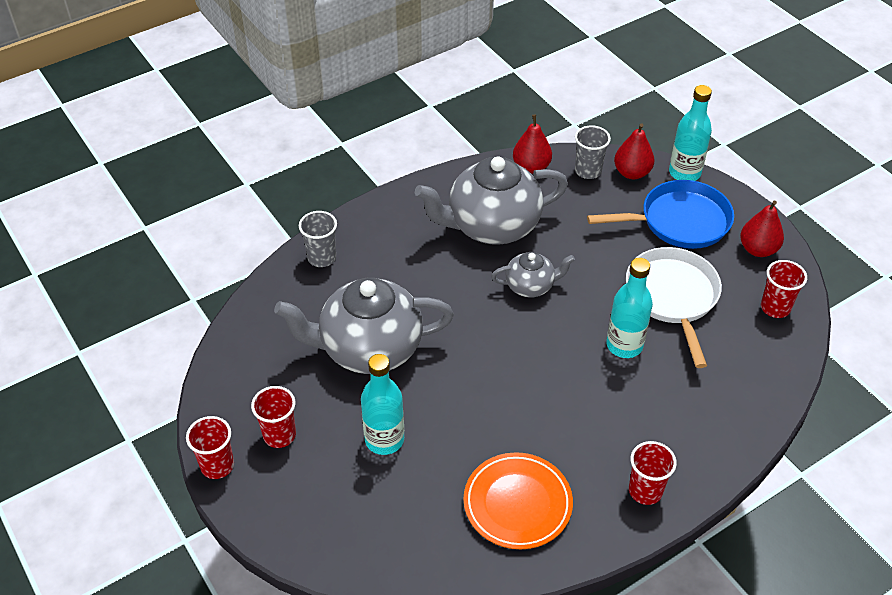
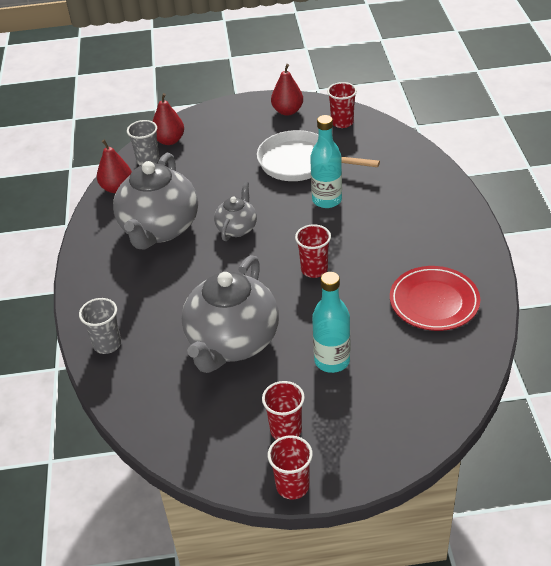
camera: 60 degrees left, 5 degrees down
(517, 503) = (434, 302): orange plate -> red plate
(645, 491) = (456, 234): red cup -> red cup (314, 269)
(679, 221) = (234, 135): blue pan -> none
(684, 173) = (192, 117): turquoise bottle -> none

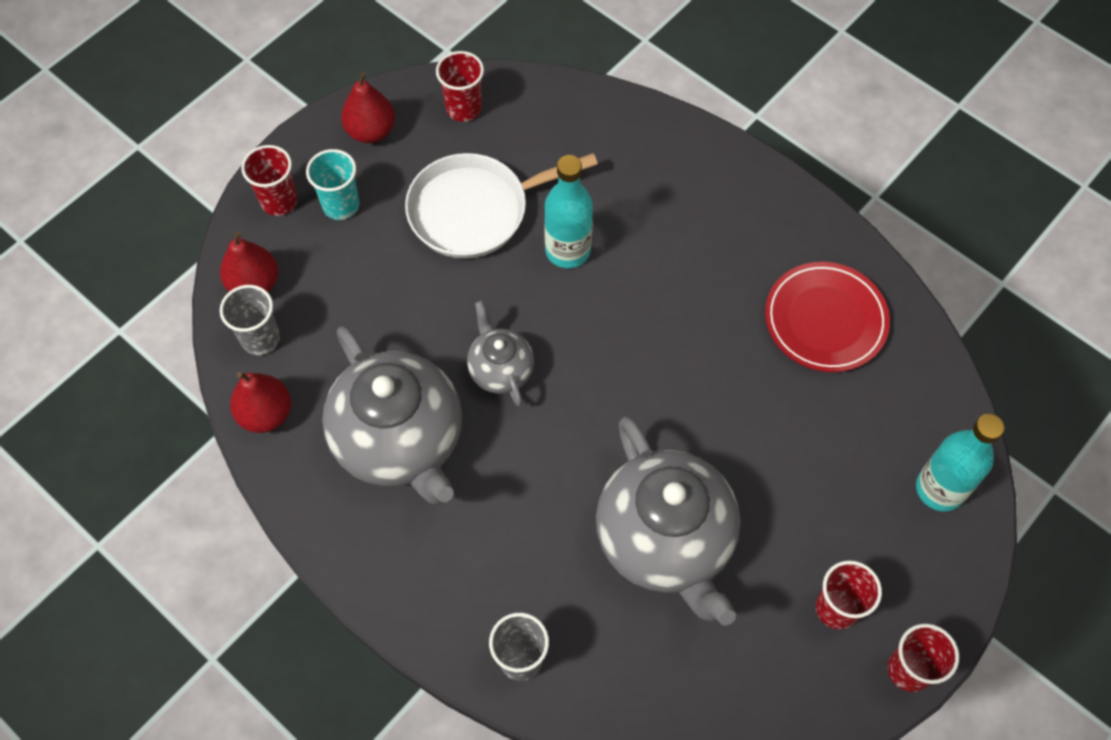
camera: 45 degrees left, 20 degrees up
(241, 131) = (341, 205): none -> turquoise cup
(314, 269) = (655, 367): red cup -> red cup (279, 201)
(332, 361) = (796, 480): turquoise bottle -> turquoise bottle (939, 489)

